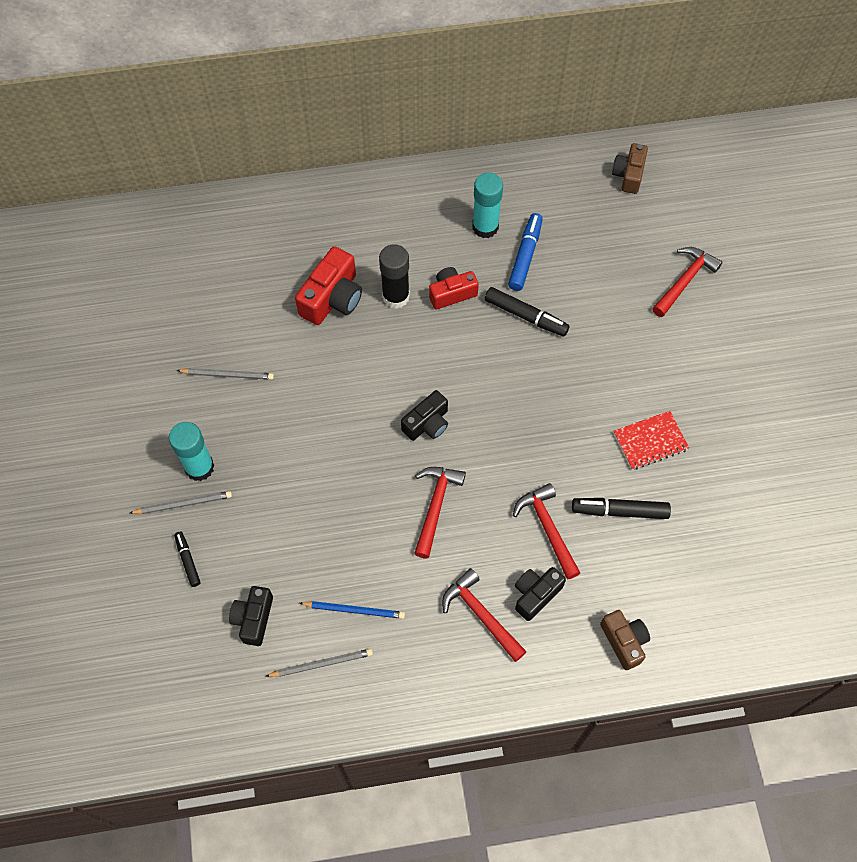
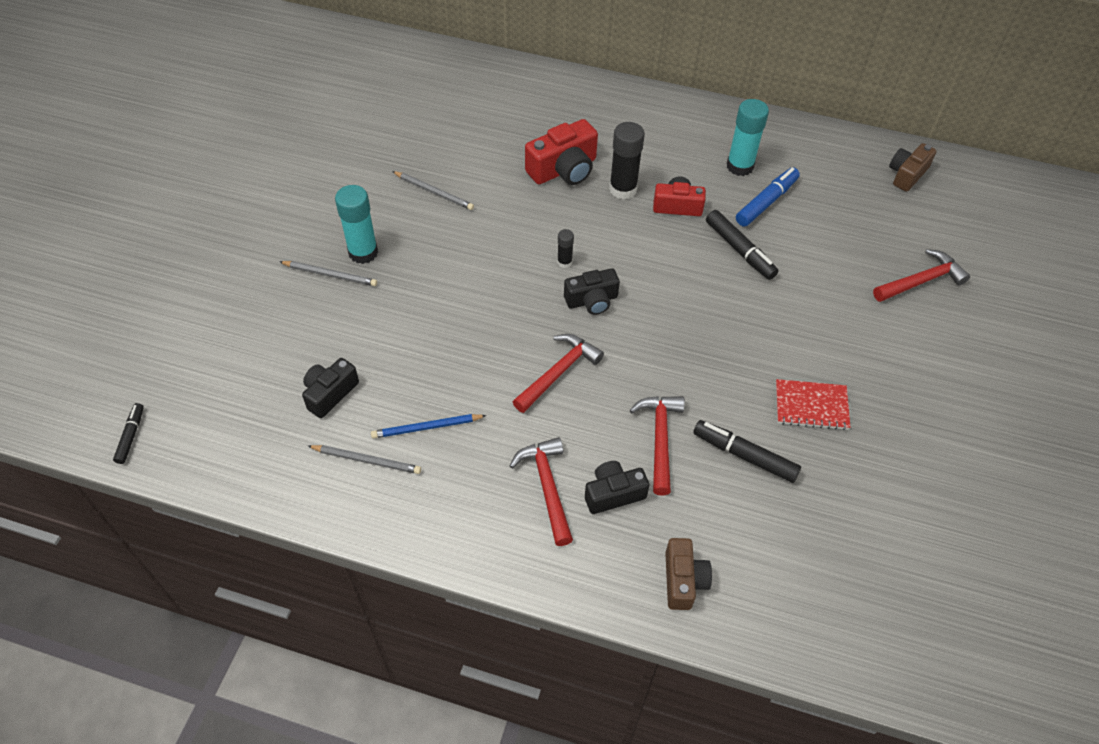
camera: 25 degrees right, 10 degrees down
(188, 560) = (304, 321): black marker -> black marker (131, 436)
(354, 610) = (426, 427): blue pencil -> blue pencil turned 135 degrees clockwise
(384, 396) = (564, 262): none -> black glue stick

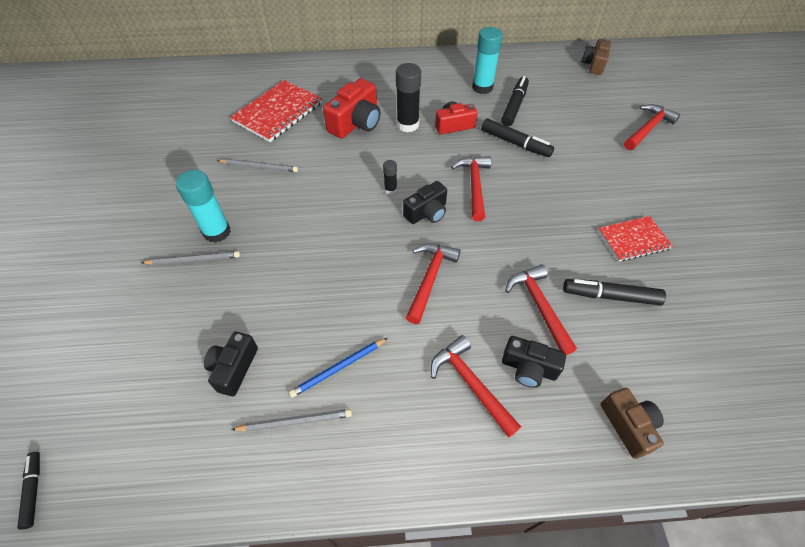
camera: 20 degrees left, 0 degrees up
(480, 131) = (278, 112): none -> red notebook
(613, 494) = (528, 368): black camera -> black camera turned 120 degrees counterclockwise
(662, 286) = (474, 185): none -> red hammer
(766, 202) = (514, 106): blue marker -> black marker

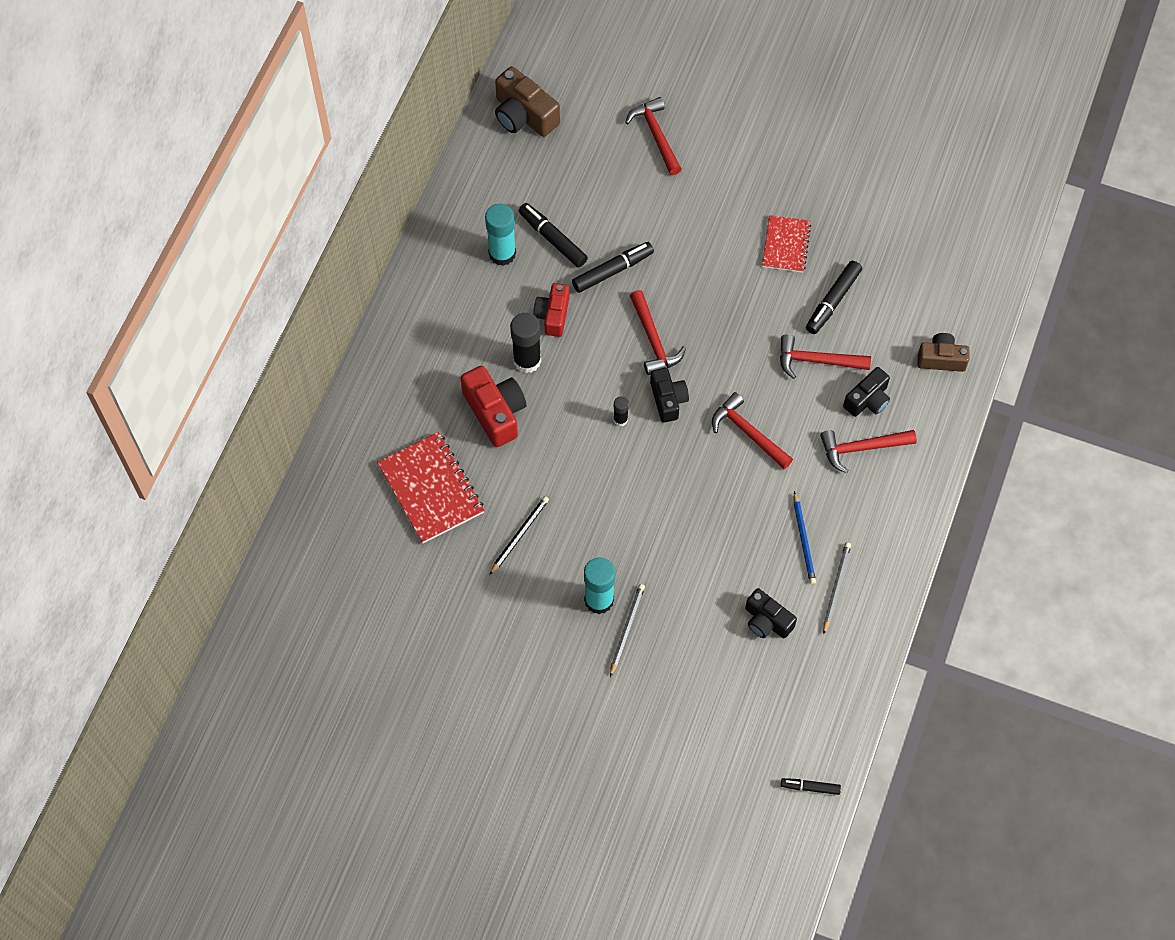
camera: 65 degrees left, 10 degrees up
(259, 167) = (519, 535): grey pencil -> black pencil
(474, 185) = (653, 340): red hammer -> red hammer turned 135 degrees counterclockwise
(594, 64) = (524, 115): brown camera -> brown camera, size x1.51

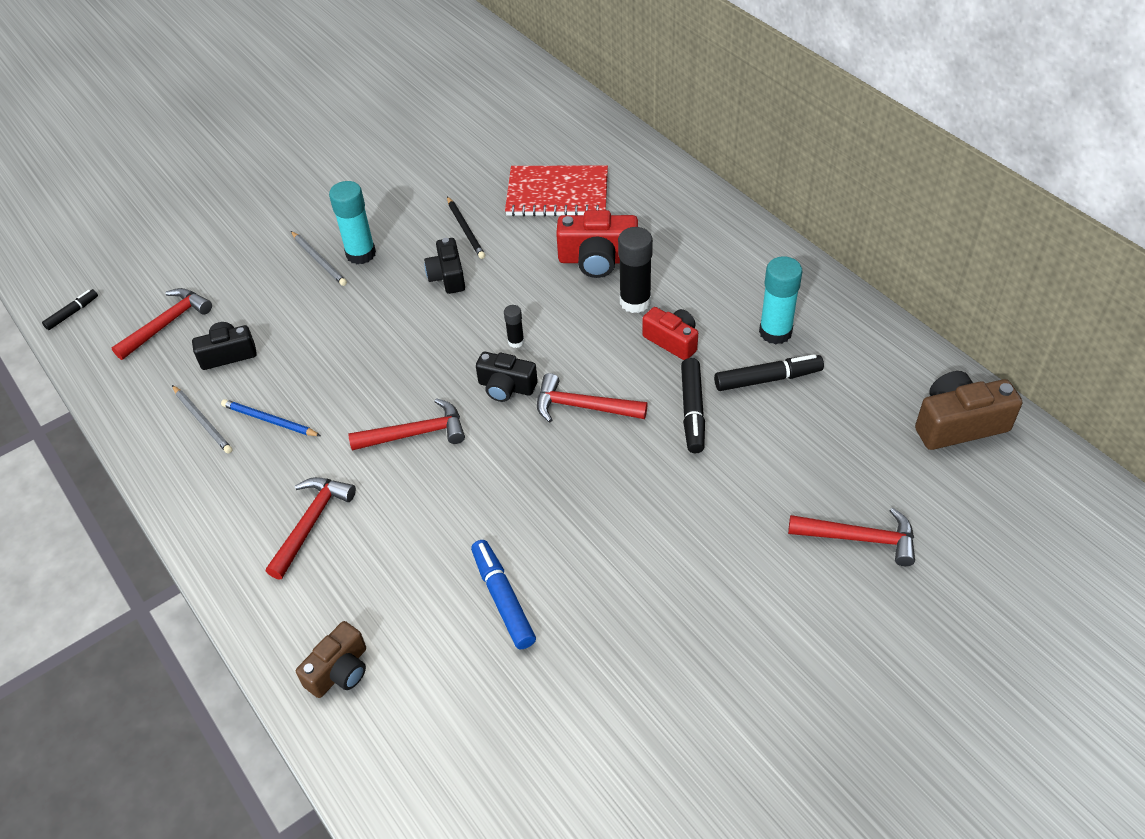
camera: 125 degrees right, 15 degrees down
(785, 245) = (613, 592): red notebook -> none
(816, 361) = (443, 539): red hammer -> red hammer (167, 324)
(832, 301) = (503, 598): black marker -> blue marker
(867, 400) = (357, 561): black camera -> black camera (447, 276)

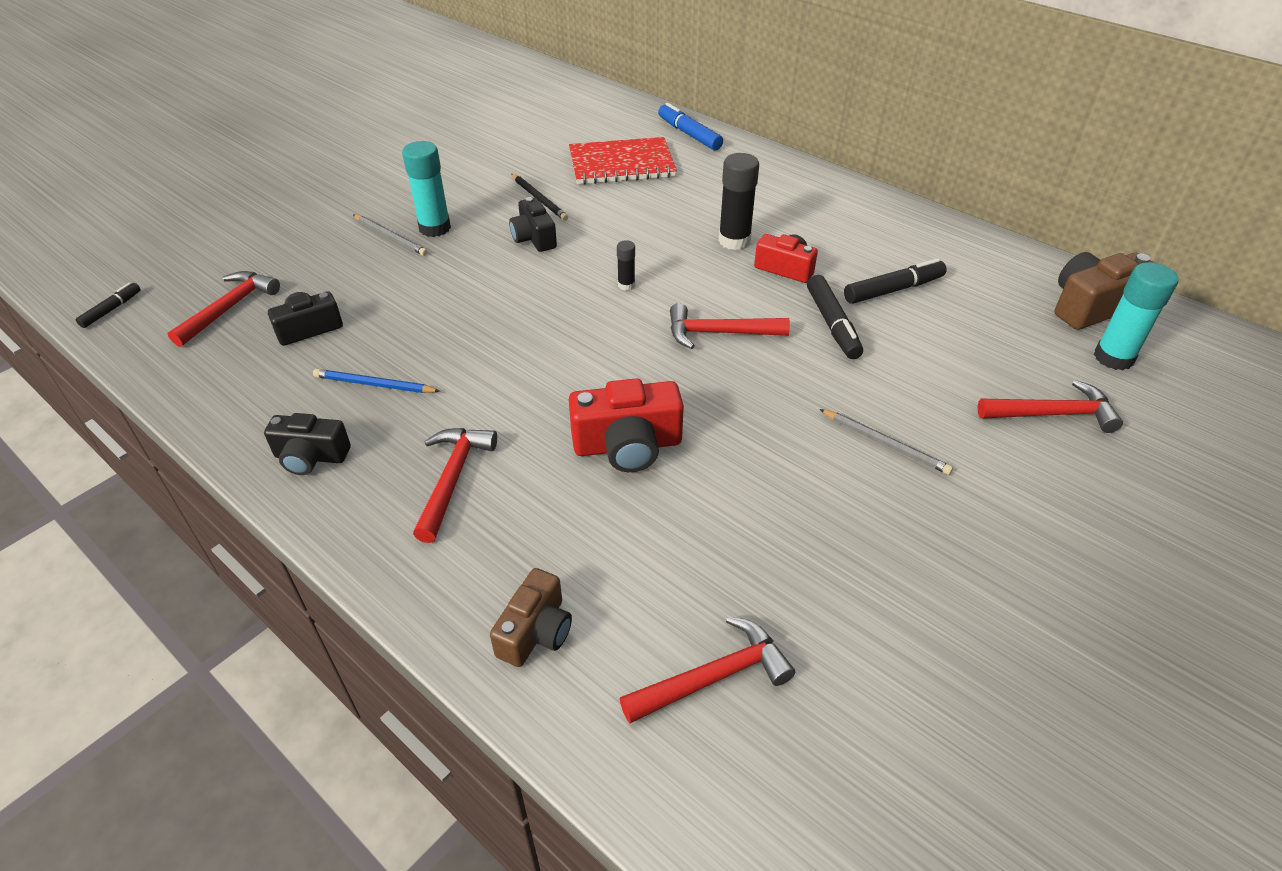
camera: 15 degrees left, 5 degrees down
(203, 421) = (294, 394): grey pencil -> grey pencil (885, 443)
(416, 433) = (547, 377): red hammer -> red hammer (714, 677)
(503, 598) = (704, 524): blue marker -> blue marker (689, 134)
(506, 387) = (631, 325): black camera -> black camera (311, 457)
(598, 260) = (683, 211): red camera -> red camera (627, 445)
(775, 332) = (881, 252): turquoise glue stick -> turquoise glue stick (1113, 357)

